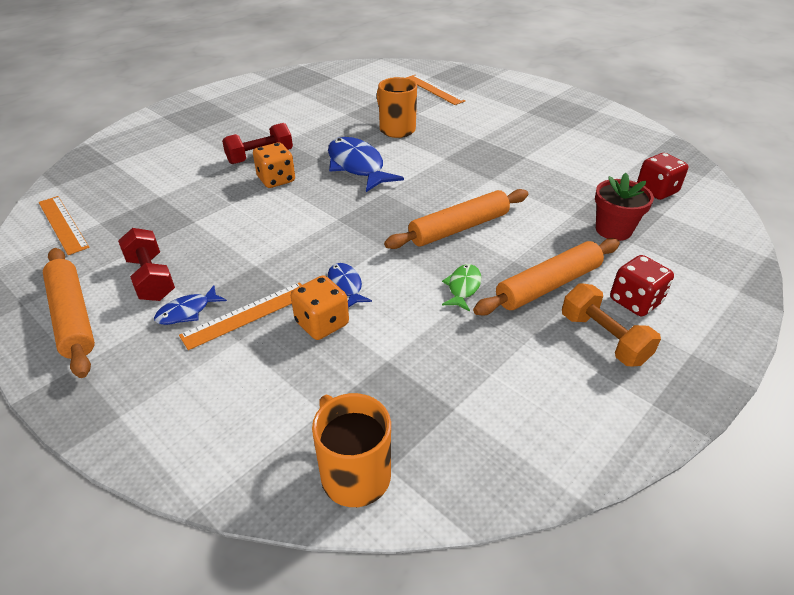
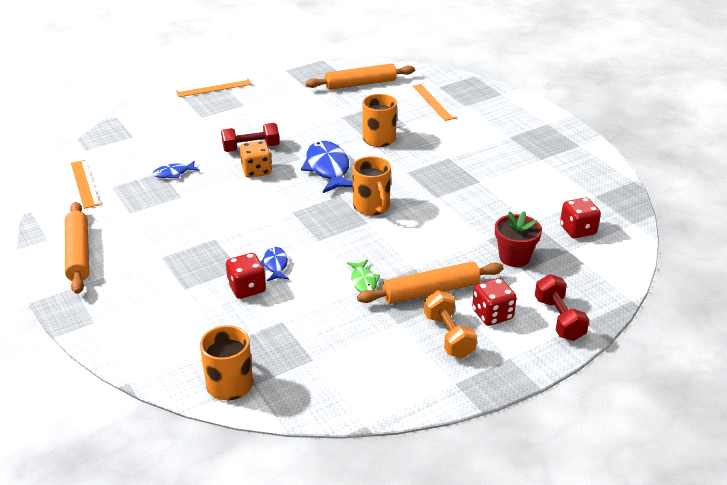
camera: 15 degrees right, 5 degrees down
(151, 278) = (138, 235): red dumbbell -> red dumbbell (559, 319)
(187, 311) = (156, 263): blue fish -> blue fish (173, 173)
(247, 315) = (197, 273): orange ruler -> orange ruler (214, 88)
(322, 323) = (247, 288): orange dice -> red dice
(427, 199) = (372, 207): none -> orange mug
(458, 228) = (385, 235): orange rolling pin -> orange rolling pin (360, 84)
(463, 287) = (363, 281): green fish -> green fish turned 135 degrees clockwise

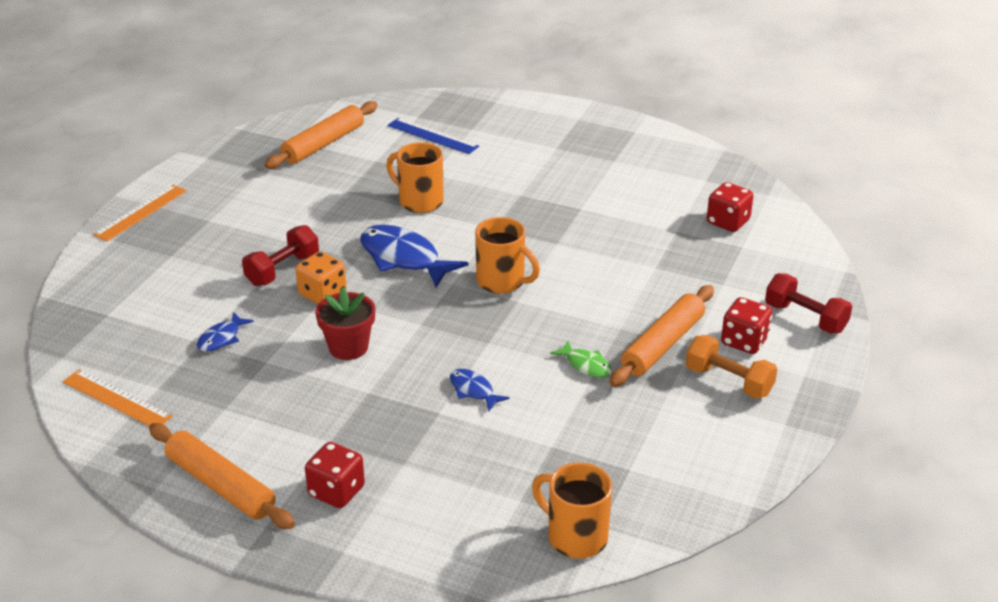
camera: 35 degrees left, 0 degrees up
(247, 288) = (473, 430): red dice -> red dice (336, 491)
(434, 101) = (432, 136): orange ruler -> blue ruler
(514, 257) = (701, 275): red flower pot -> red flower pot (348, 347)

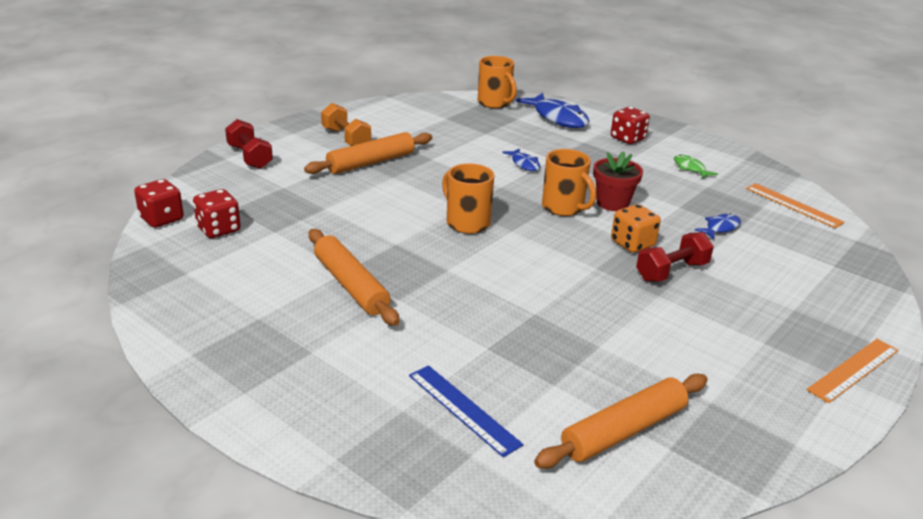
camera: 165 degrees left, 5 degrees down
(221, 485) = (701, 152): orange rolling pin -> orange rolling pin (350, 285)
(404, 258) = (549, 259): blue fish -> blue fish (558, 118)
(419, 201) = (515, 314): orange mug -> orange mug (564, 208)
(586, 365) = (436, 162): green fish -> green fish (690, 168)
(744, 341) = (311, 154): red dice -> red dice (161, 219)

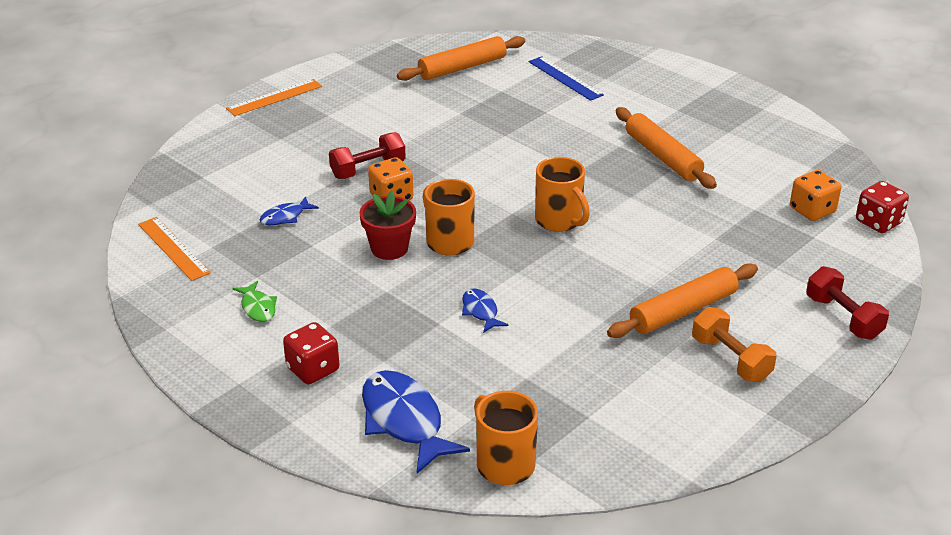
camera: 175 degrees left, 5 degrees up
(218, 229) = (812, 210): red dice -> orange dice

